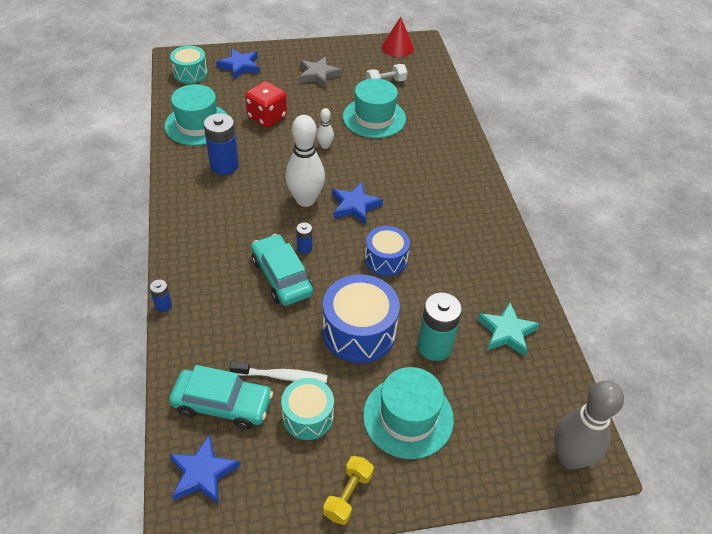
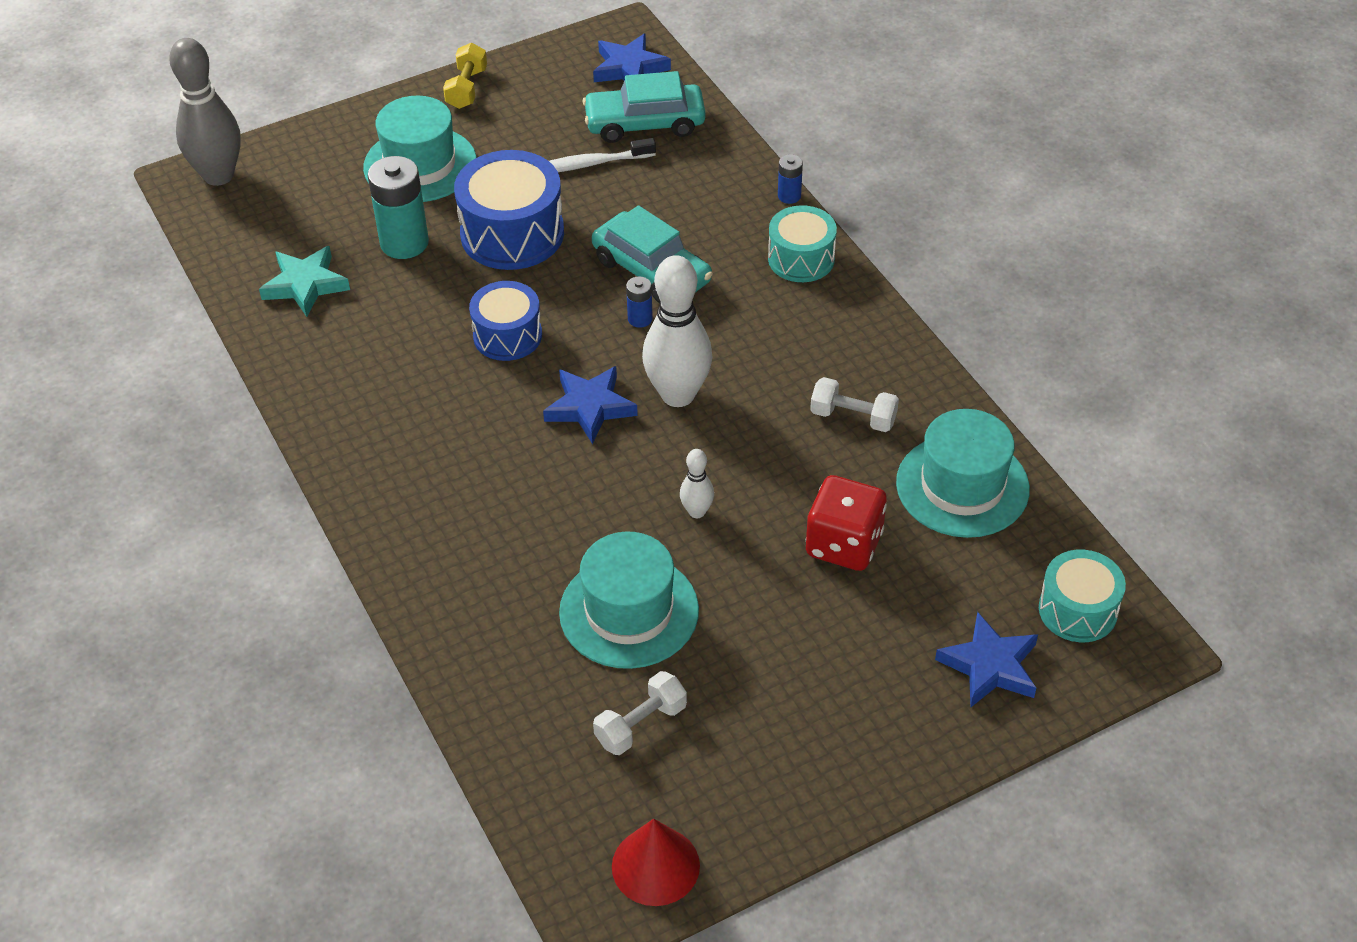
camera: 165 degrees right, 0 degrees up
(224, 165) = (853, 417): blue battery -> white dumbbell
(308, 416) = (540, 137): turquoise drum -> turquoise drum (801, 259)
(318, 75) = (803, 698): grey star -> none

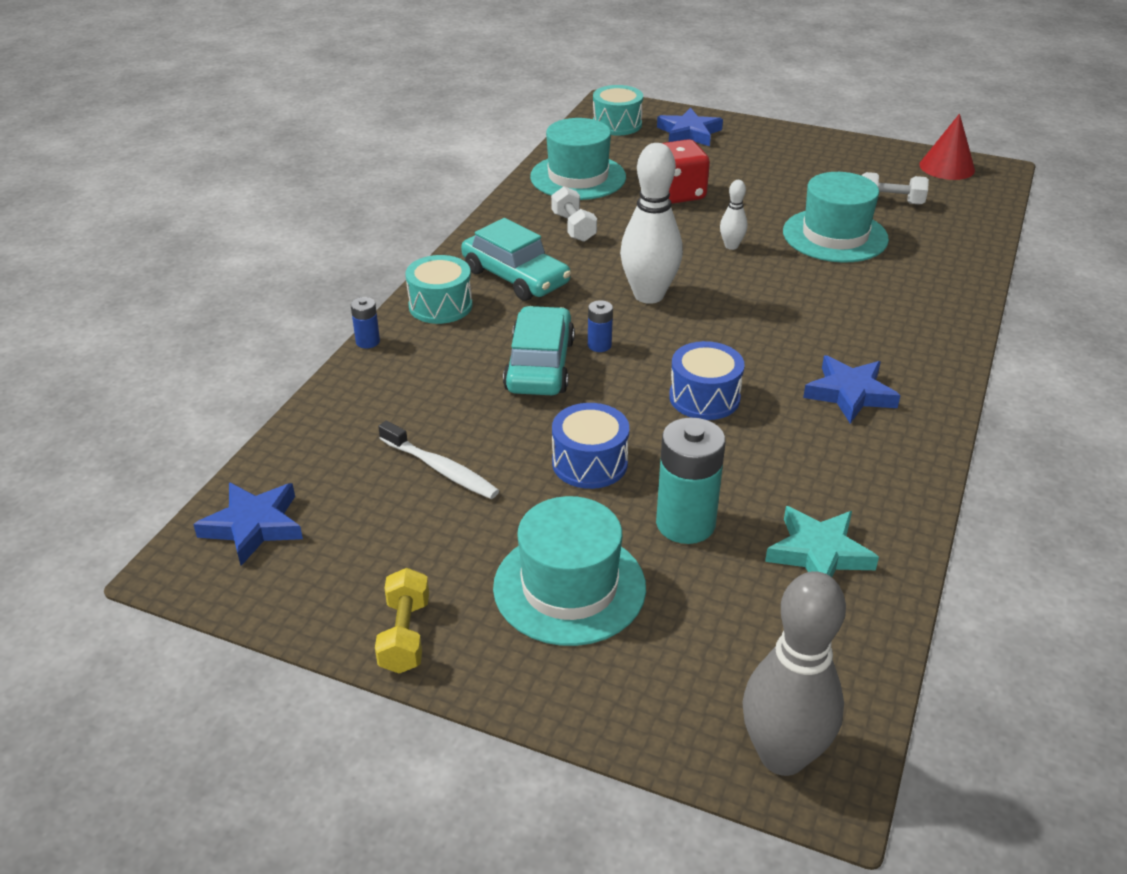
camera: 130 degrees left, 10 degrees down
(467, 88) = (405, 635): yellow dumbbell -> yellow dumbbell turned 60 degrees counterclockwise
(512, 233) = (589, 463): blue drum -> blue drum, size x0.63
(590, 407) = (714, 324): blue star -> blue star (850, 394)
(645, 123) = (342, 467): turquoise car -> turquoise car (515, 277)

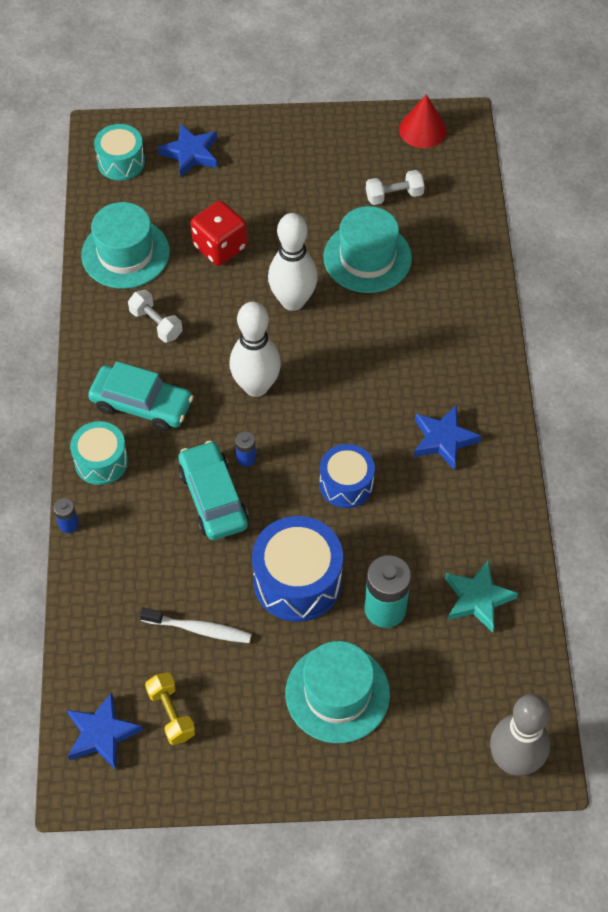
camera: 25 degrees left, 20 degrees up
(405, 635) = (256, 775): yellow dumbbell -> yellow dumbbell (171, 714)
(589, 463) = (297, 581): blue drum -> blue drum, size x1.58
(731, 246) = (293, 301): white bowling pin -> white bowling pin, size x2.11

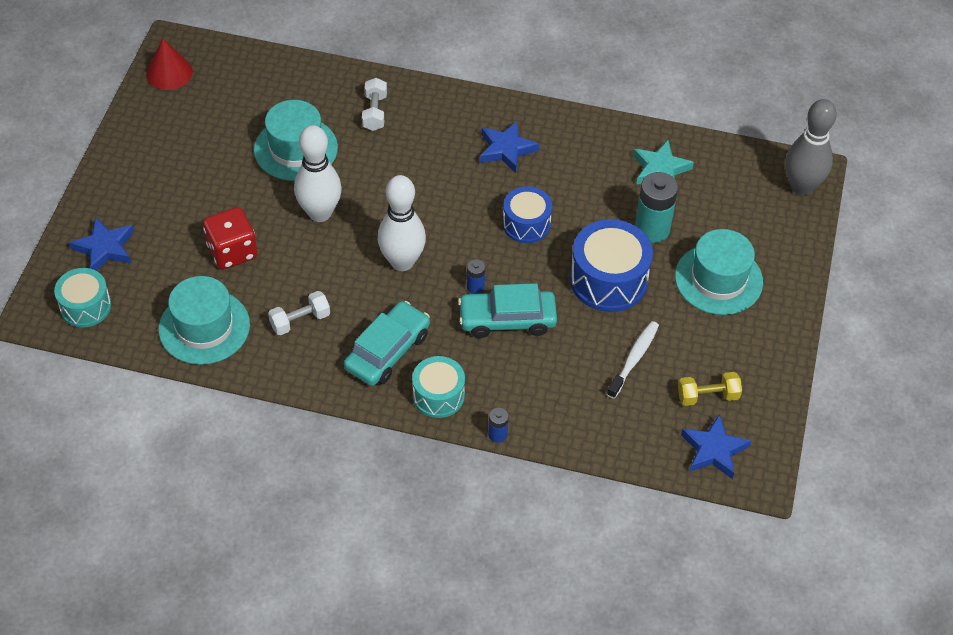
camera: 75 degrees left, 5 degrees down
(394, 195) = (235, 112): white dumbbell -> white dumbbell (374, 112)

